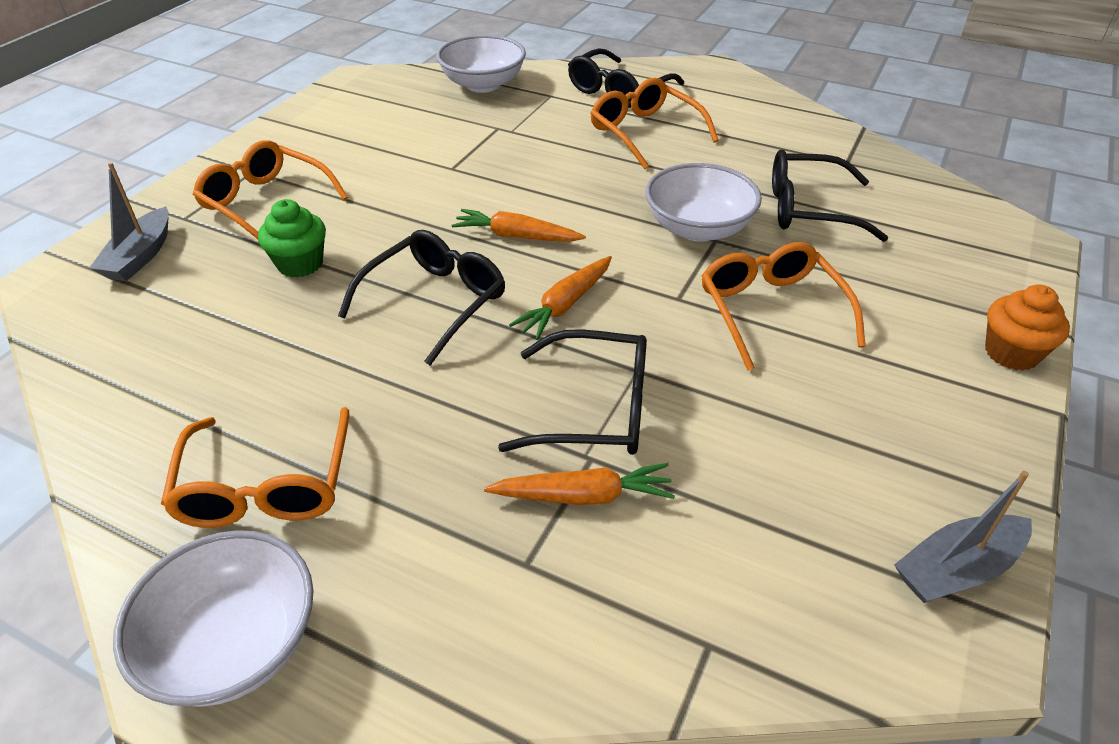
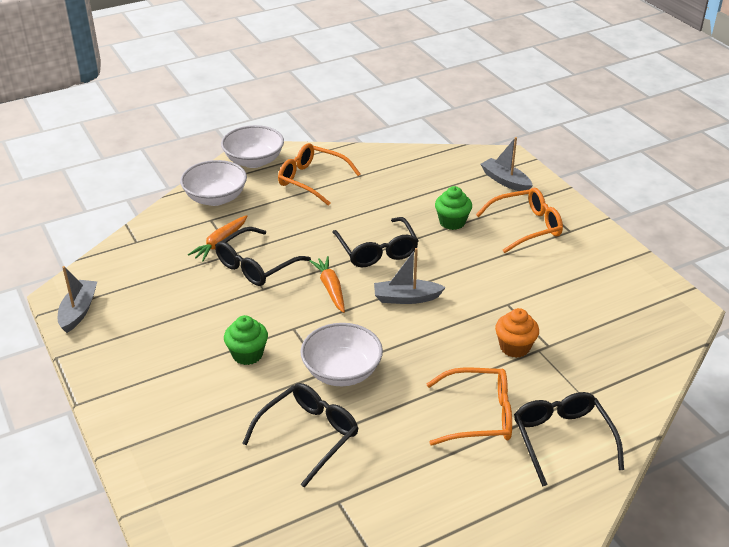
camera: 125 degrees right, 5 degrees down
(483, 84) = (631, 368): white bowl -> white bowl (215, 198)
(516, 236) = (406, 298): orange carrot -> grey boat
(771, 311) = (247, 354): orange glasses -> green cupcake
(1011, 353) = (119, 421): orange cupcake -> orange cupcake (514, 347)

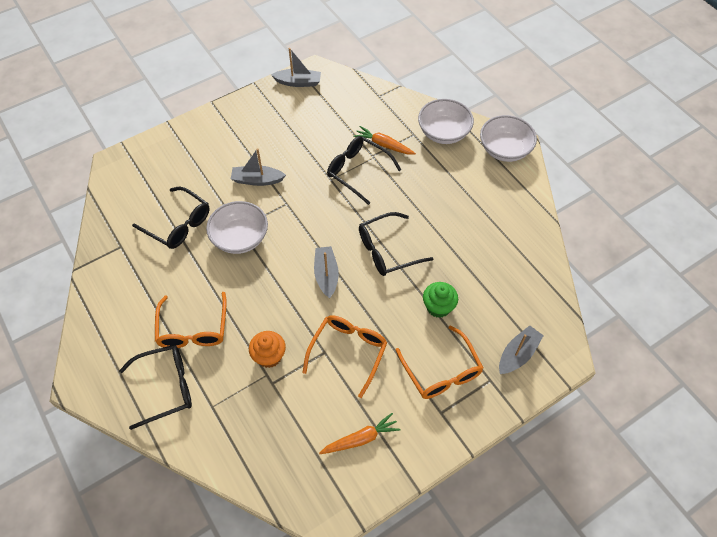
camera: 85 degrees right, 20 degrees up
(247, 354) = (257, 180): green cupcake -> grey boat
(312, 180) = (484, 194): orange glasses -> orange glasses (348, 352)
(330, 288) = (334, 222): orange carrot -> orange carrot (360, 439)

